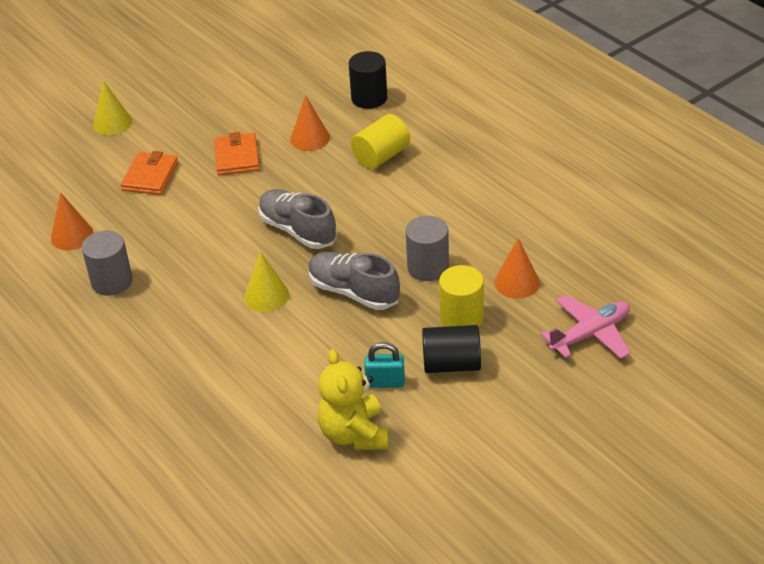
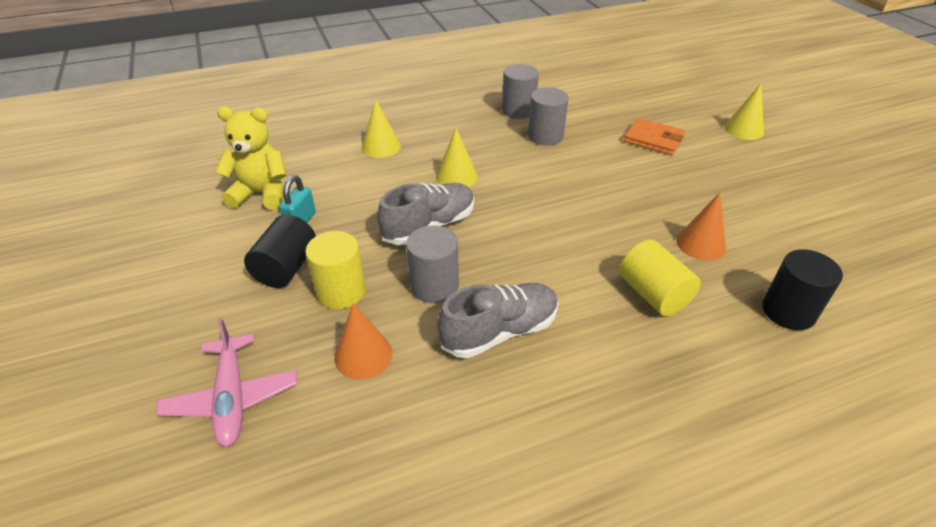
camera: 105 degrees right, 0 degrees up
(72, 236) = (583, 99): orange cone -> none
(165, 250) = (545, 136): none -> grey cylinder
(228, 372) = (381, 146): none -> yellow cone
(237, 157) = (674, 190): orange wallet -> none
(297, 230) = (539, 208): grey shoe -> grey shoe (499, 332)

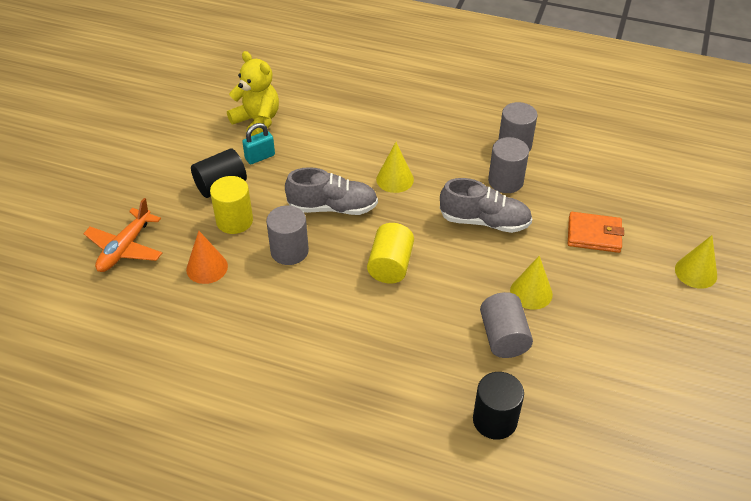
camera: 40 degrees right, 5 degrees up
(232, 398) = (125, 248): pink plane -> orange plane
(381, 146) = (371, 124): yellow cone -> yellow cone (531, 292)
(499, 332) = (293, 304): grey shoe -> grey shoe (484, 221)
(653, 140) = (594, 235): orange wallet -> orange wallet turned 60 degrees counterclockwise
(653, 294) = (417, 346): yellow cylinder -> yellow cylinder (390, 265)
(701, 244) = (503, 337): orange cone -> grey cylinder

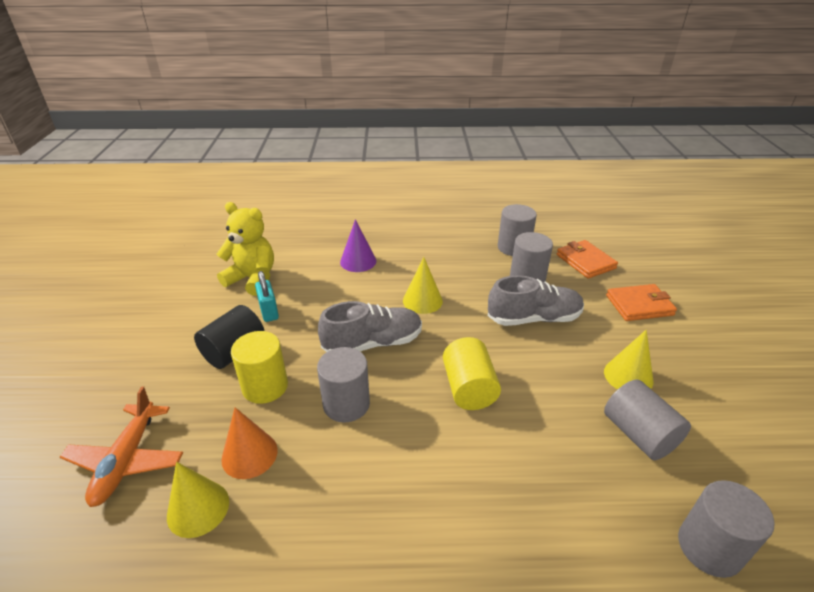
camera: 20 degrees left, 10 degrees down
(260, 157) = (269, 312): turquoise padlock -> turquoise padlock turned 60 degrees counterclockwise
(357, 125) = (358, 261): none -> purple cone
(495, 420) = (709, 547): black cylinder -> grey cylinder
(576, 178) = (585, 261): none -> orange wallet
(696, 272) = (750, 315): yellow cone -> yellow cone (198, 508)

